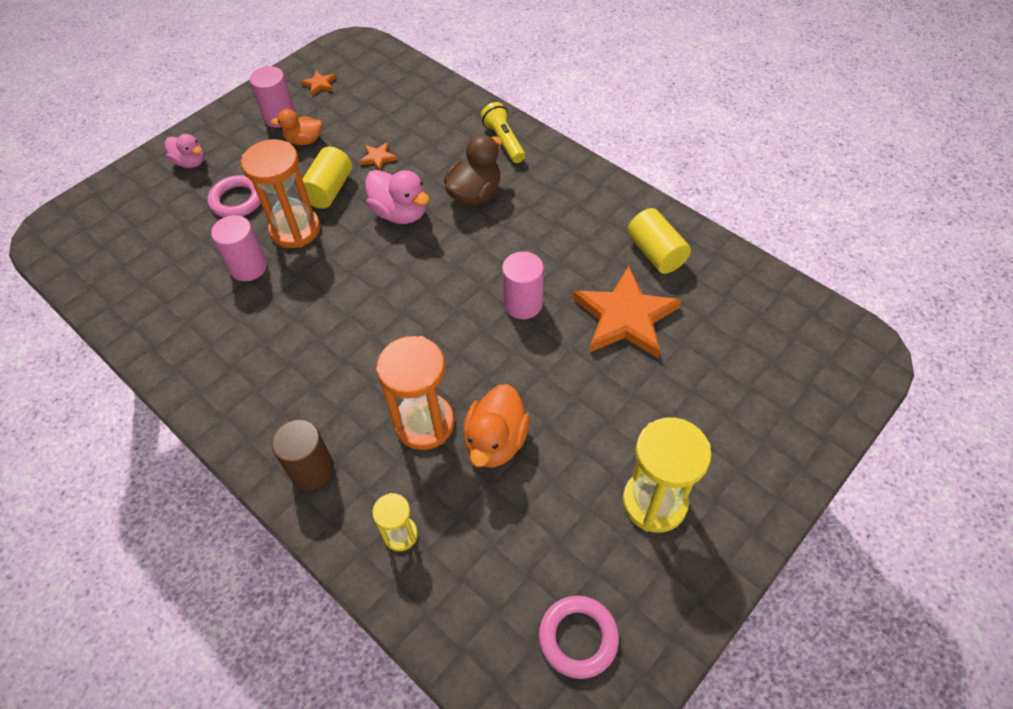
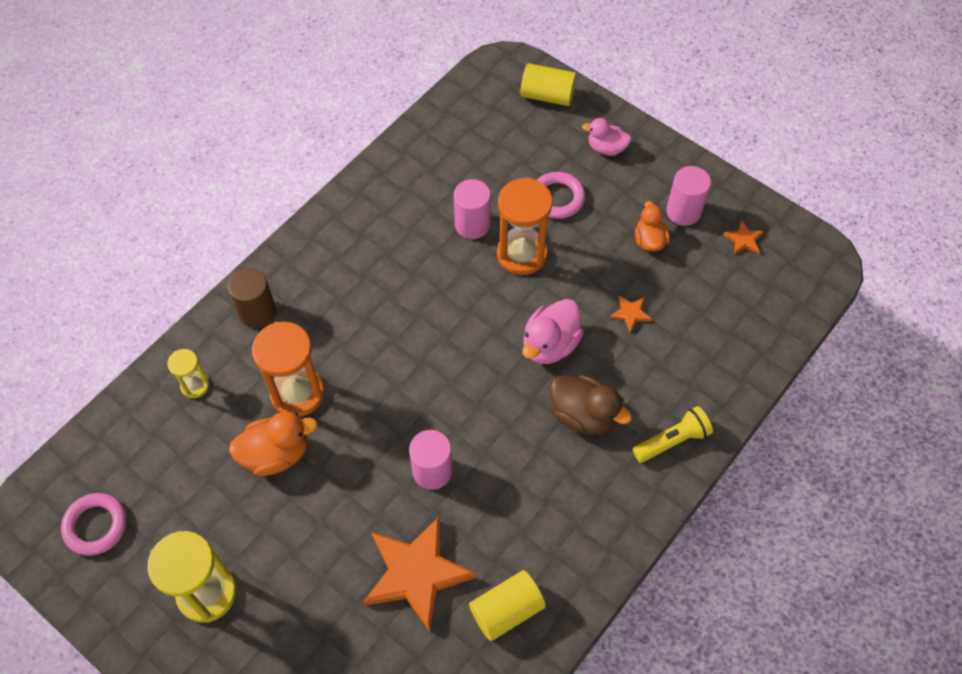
camera: 85 degrees right, 5 degrees up
(190, 162) = (606, 148): pink duck -> pink duck turned 75 degrees clockwise
(329, 190) = (578, 275): yellow cylinder -> yellow cylinder (547, 95)
(496, 441) = (276, 454): orange duck -> orange duck turned 150 degrees clockwise

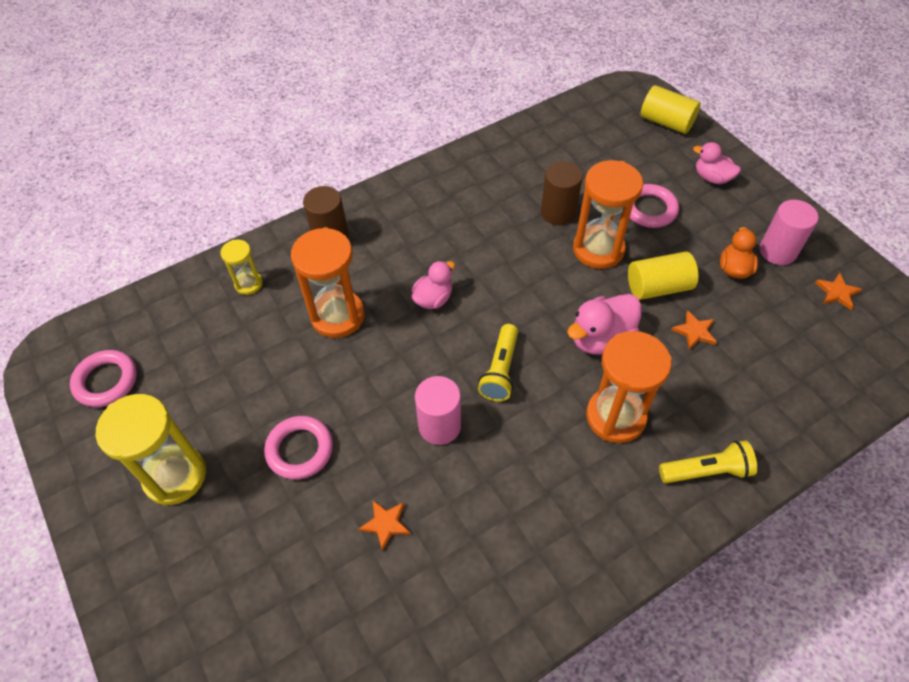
camera: 20 degrees right, 5 degrees down
(276, 454) = (295, 365): orange duck -> none
(313, 532) = (300, 450): none -> pink ring
(383, 349) = (433, 299): none -> pink duck
(416, 573) = (385, 524): orange star -> orange star, size x0.42
(469, 402) = (500, 371): none -> yellow flashlight
(472, 224) = (558, 212): pink cylinder -> brown cylinder
(506, 610) = (467, 595): yellow cylinder -> yellow cylinder (658, 287)
(584, 415) = (615, 416): brown duck -> orange hourglass

